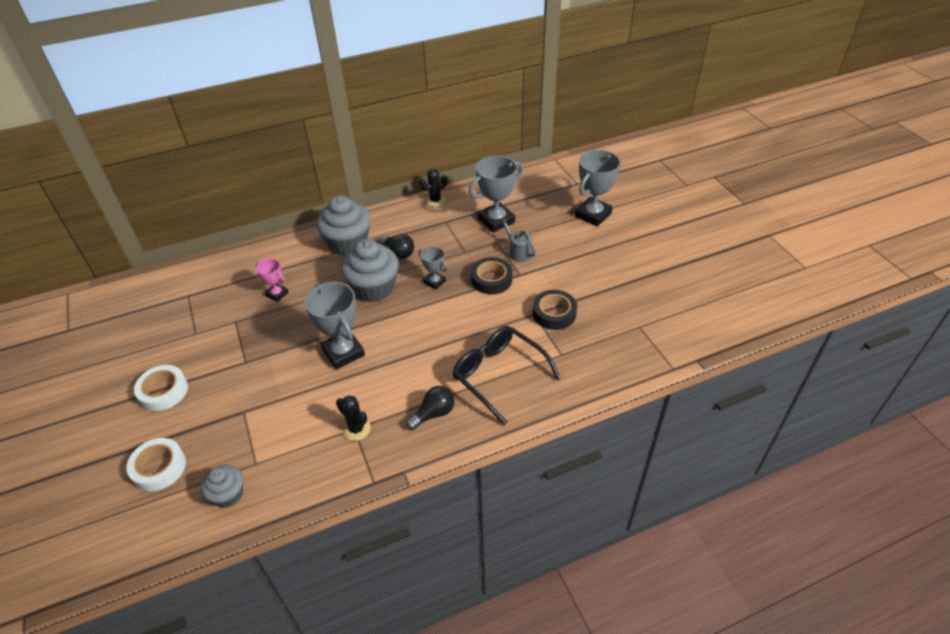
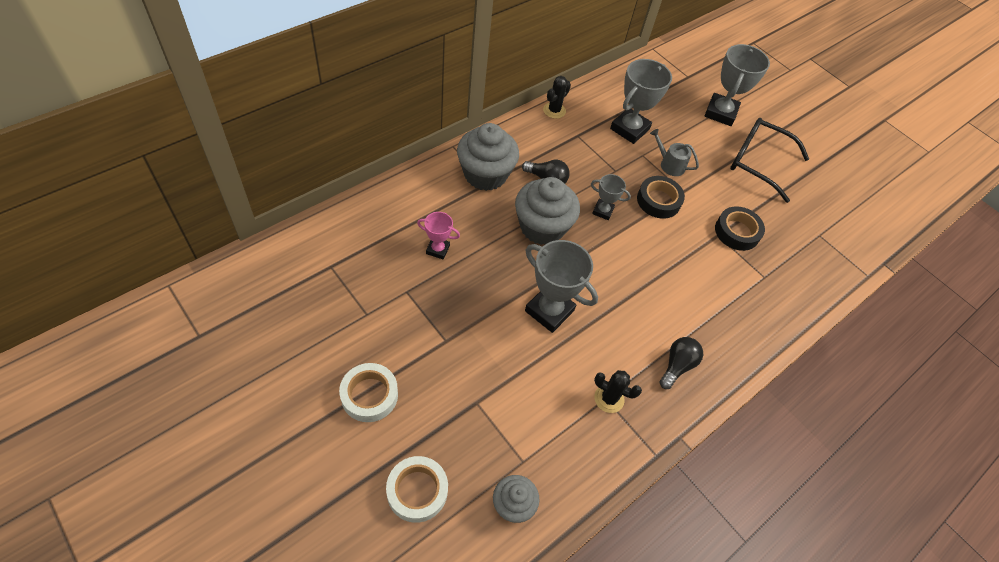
camera: 25 degrees left, 10 degrees up
(498, 375) = (718, 310): black glasses -> black glasses (757, 162)

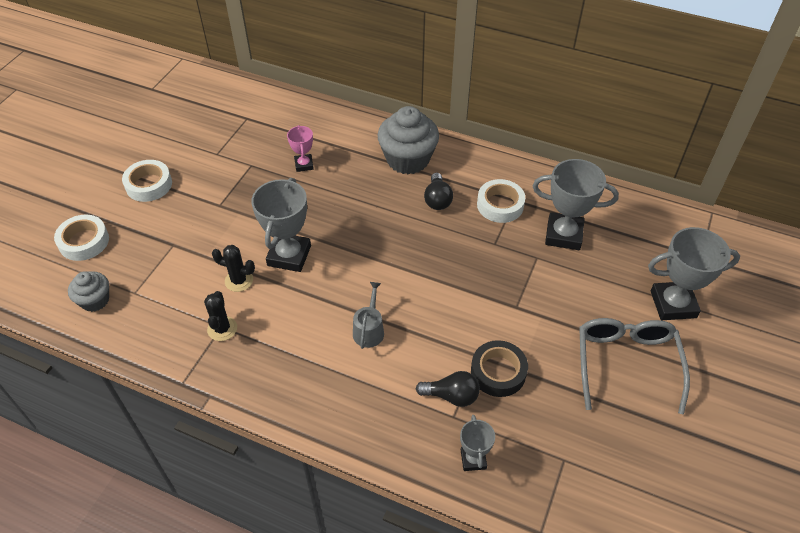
camera: 70 degrees right, 5 degrees down
(542, 227) = (378, 217): grey cupcake -> none
(554, 110) = (531, 172): black cactus -> black cactus (239, 280)
(577, 146) = (500, 205): none -> white tape
(603, 211) = (433, 252): grey trophy -> grey trophy (473, 459)
(658, 201) = (484, 290): black tape -> none
(669, 164) = (544, 283): grey watering can -> grey watering can (369, 330)
(677, 366) = (287, 369): black light bulb -> black light bulb (451, 396)
(757, 162) = (626, 363): black glasses -> grey glasses

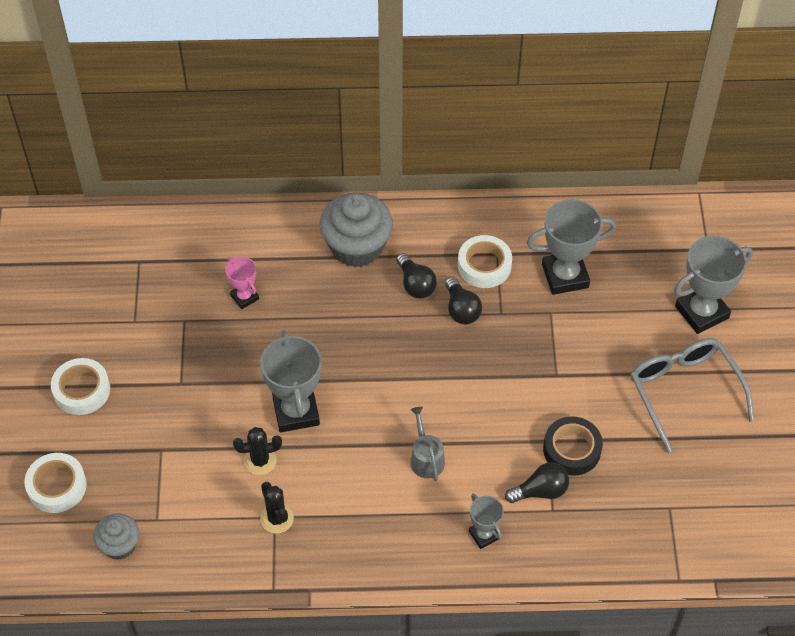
camera: 25 degrees left, 5 degrees up
(463, 229) = (461, 309): none -> black light bulb
(473, 459) = (590, 542): grey trophy -> grey trophy (484, 535)

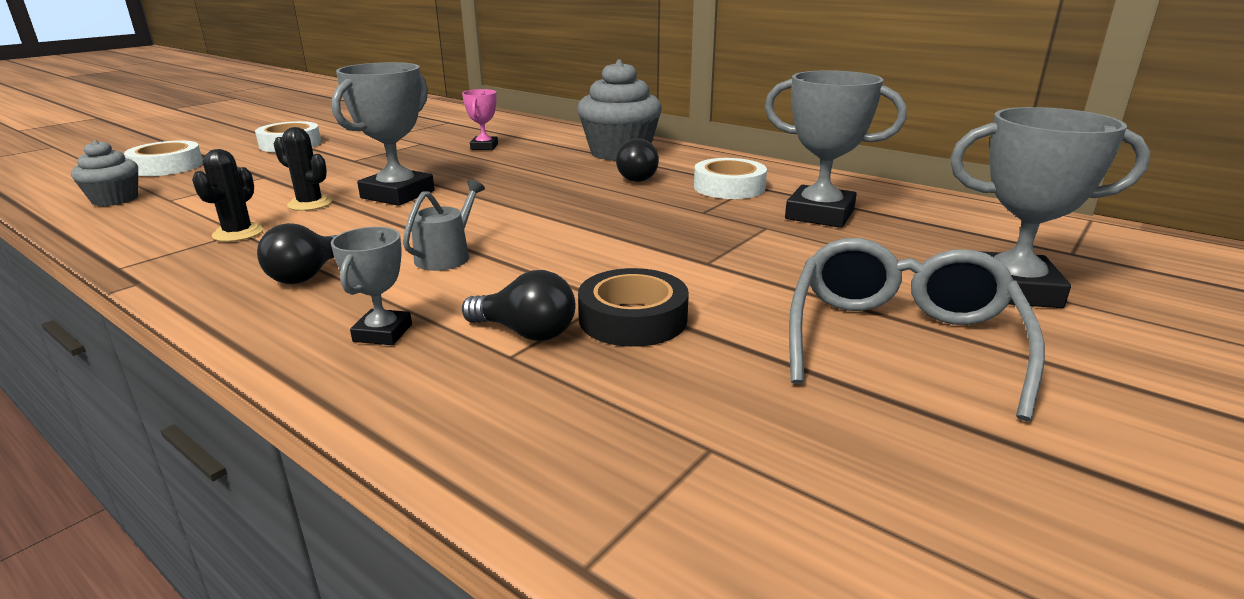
camera: 40 degrees right, 30 degrees down
(461, 309) = (662, 198): black light bulb -> black light bulb (308, 275)

